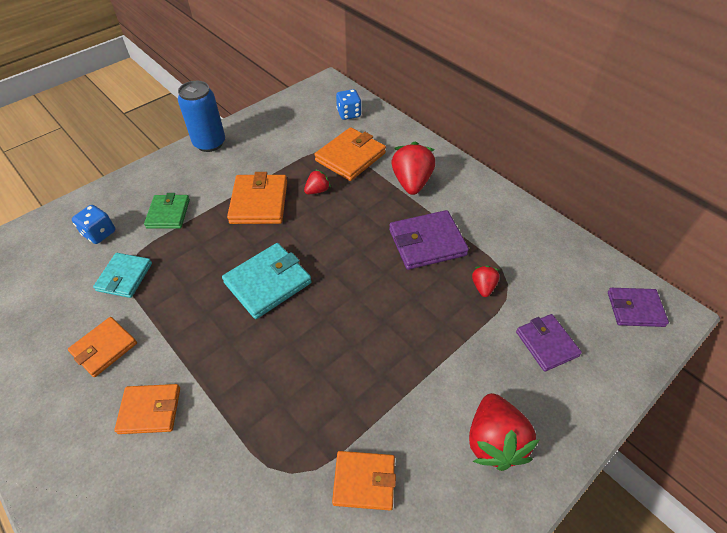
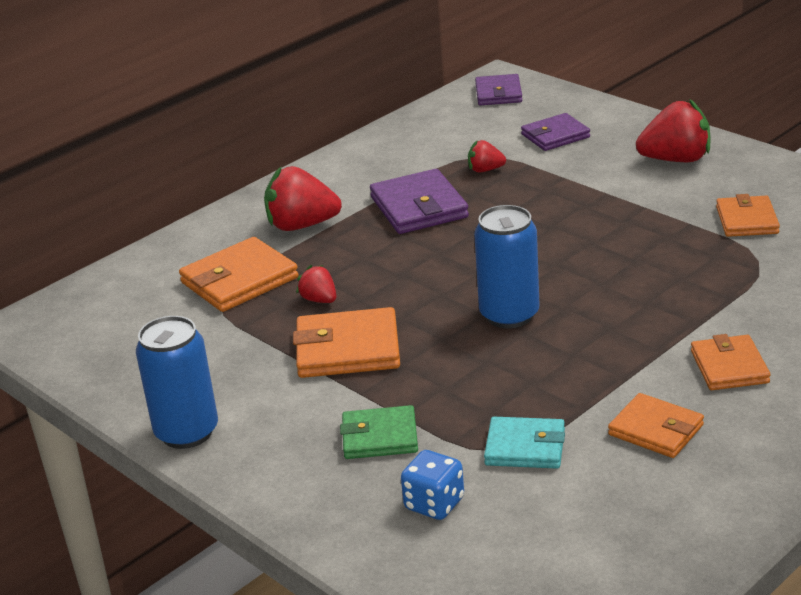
camera: 90 degrees left, 20 degrees down
(268, 282) = (509, 315): turquoise wallet -> blue can
(349, 114) = (121, 294): blue dice -> none
(350, 157) = (239, 280): orange wallet -> orange wallet turned 75 degrees counterclockwise

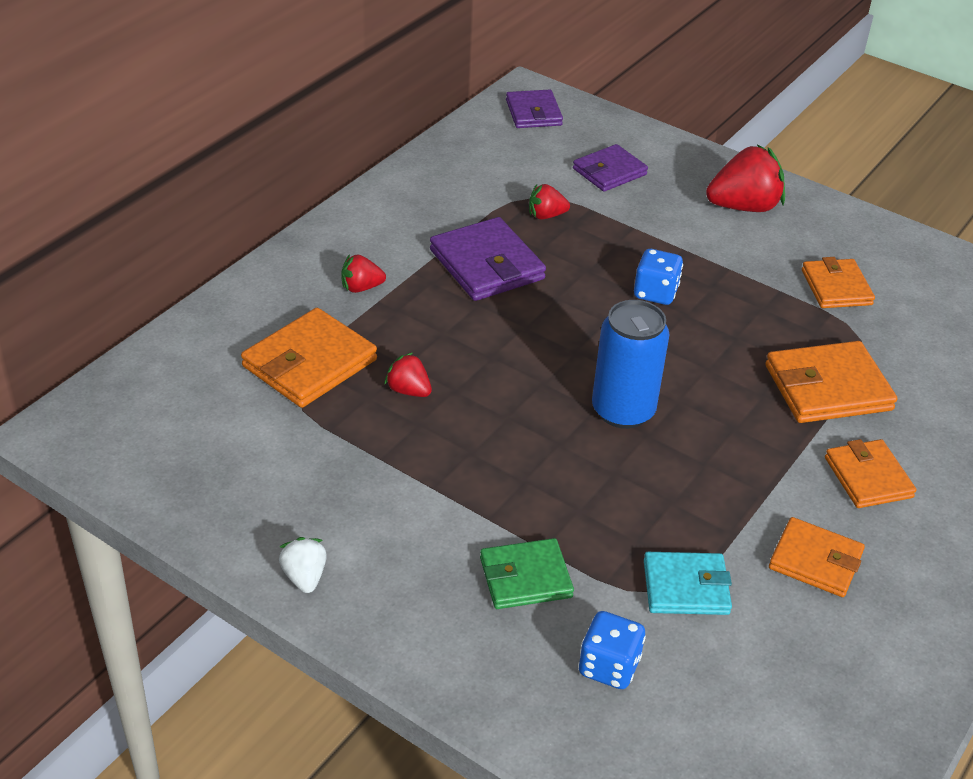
camera: 15 degrees left, 10 degrees up
(187, 432) = (304, 577): blue can -> white strawberry
(301, 225) = (361, 288): red strawberry -> red strawberry, size x0.52
(348, 349) = (458, 458): orange wallet -> orange wallet (827, 388)
(569, 226) = (655, 293): none -> blue dice

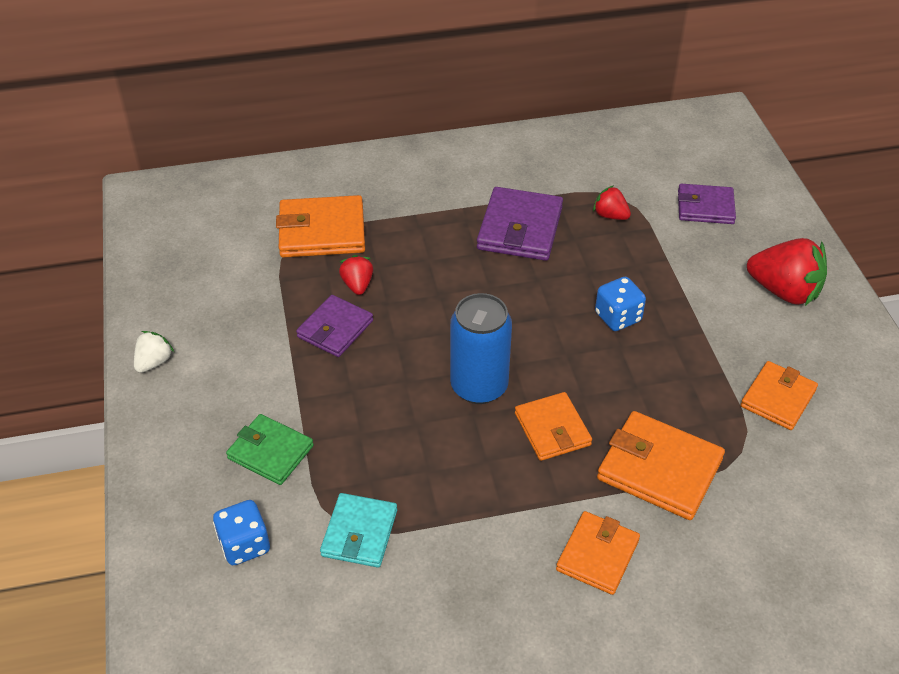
camera: 45 degrees right, 5 degrees up
(361, 288) = (416, 199): red strawberry -> none
(533, 113) = (704, 133): purple wallet -> purple wallet (335, 329)
(686, 587) = (359, 533): turquoise wallet -> turquoise wallet turned 60 degrees clockwise
(815, 561) = (472, 583): orange wallet -> orange wallet (552, 429)

